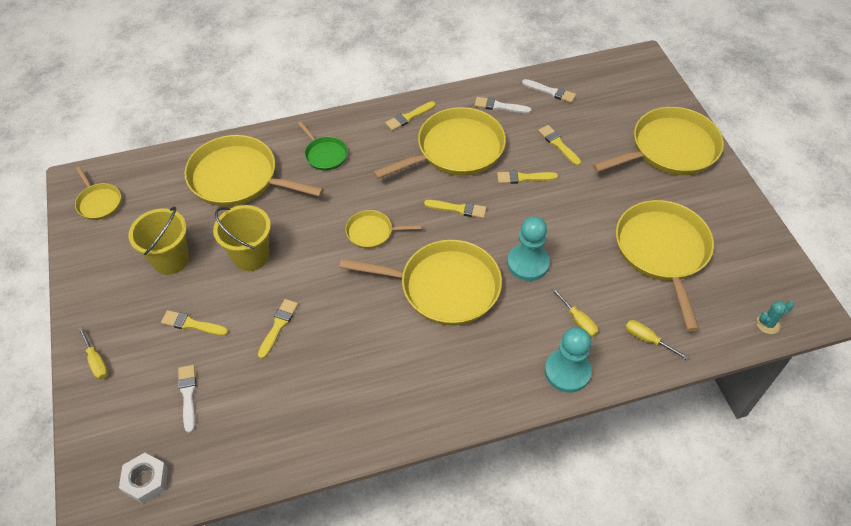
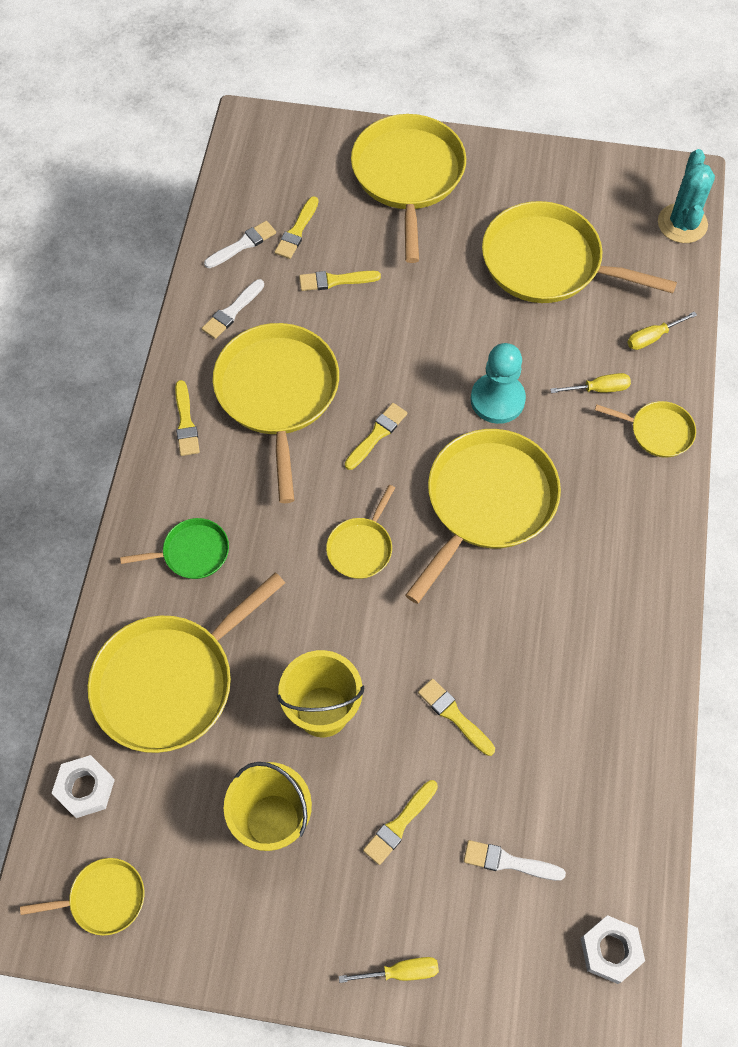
camera: 65 degrees left, 10 degrees up
(159, 169) = (85, 788): none -> white nut
(523, 178) = (367, 342): yellow brush -> yellow brush (297, 231)
(567, 371) = (658, 431): turquoise pawn -> yellow pan
(768, 324) = (682, 224): turquoise cactus -> turquoise cactus, size x1.87

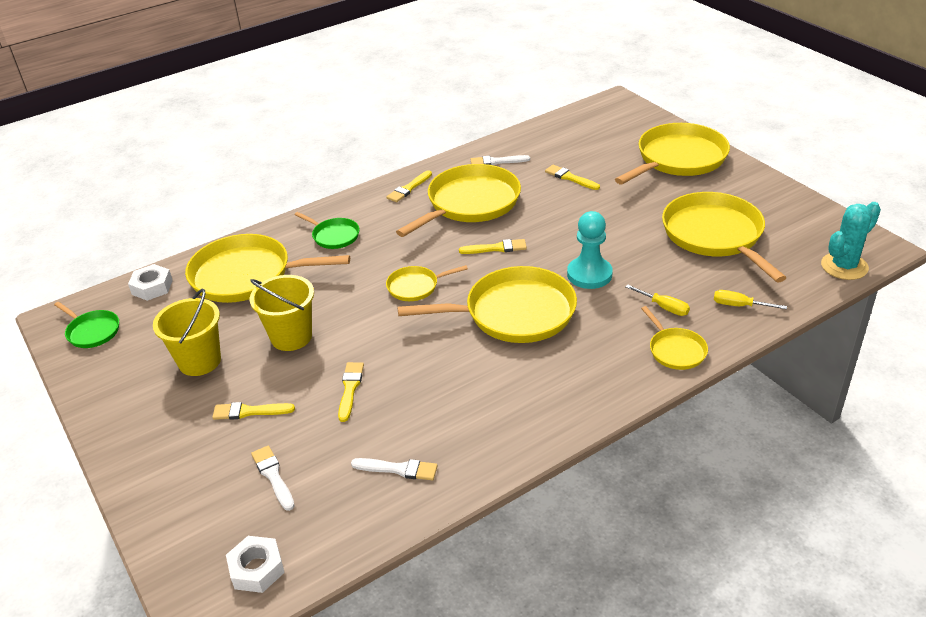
camera: 50 degrees right, 25 degrees down
(103, 898) = (92, 331): yellow pan -> green pan
(243, 244) = (541, 141): white brush -> white brush (398, 469)
(297, 231) = (579, 149): yellow brush -> none
(402, 971) = (149, 474): yellow screwdriver -> none

